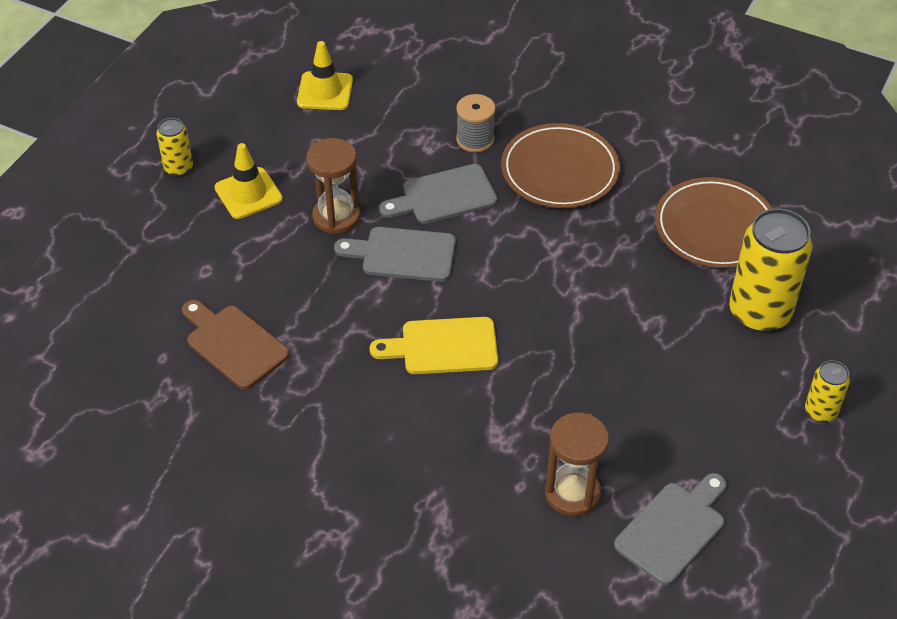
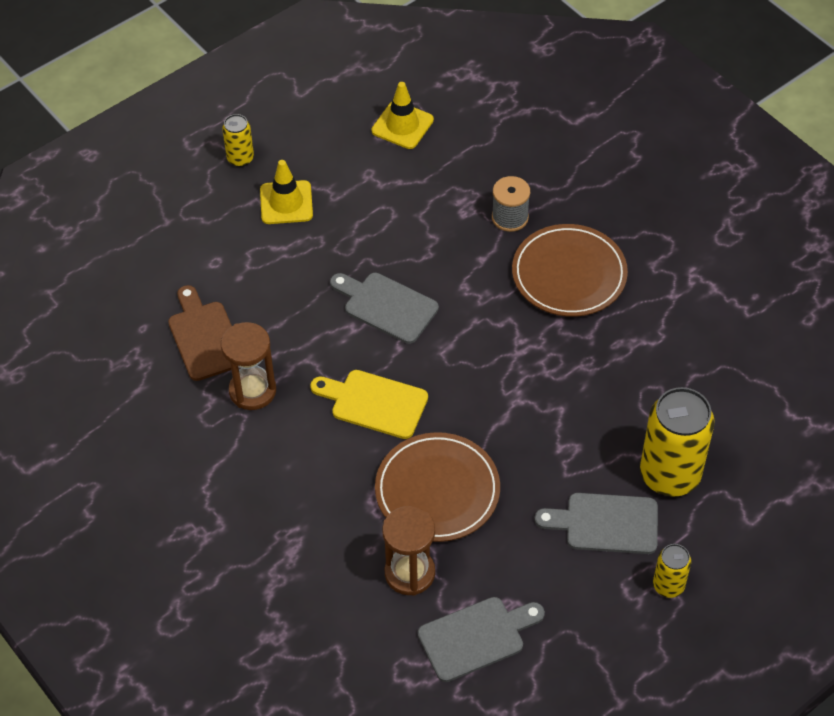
camera: 25 degrees right, 5 degrees up
(336, 217) = (348, 251): brown hourglass -> brown hourglass (252, 391)
(444, 196) = (452, 263): grey cutting board -> grey cutting board (605, 523)
(715, 227) = (679, 379): brown plate -> brown plate (437, 490)

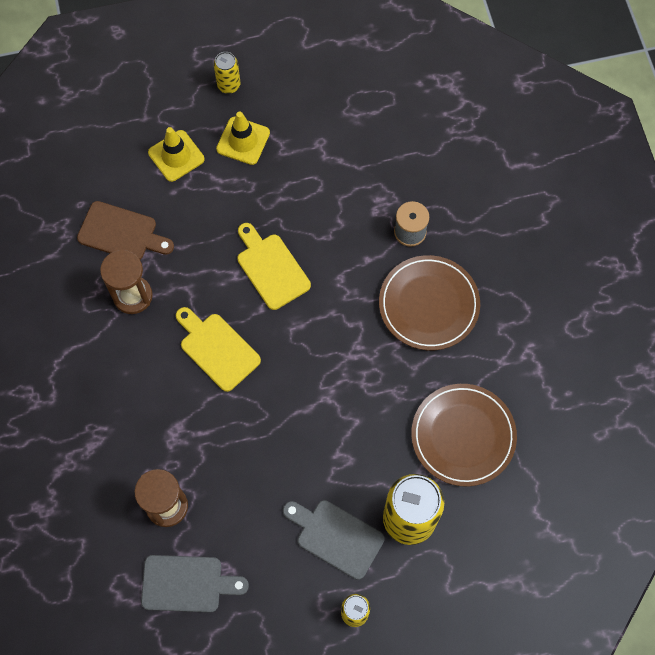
camera: 25 degrees right, 15 degrees up
(205, 337) = (121, 233): brown cutting board -> brown cutting board turned 105 degrees clockwise
(386, 306) = (271, 268): grey cutting board -> yellow cutting board
(402, 125) = (370, 109): yellow traffic cone -> yellow traffic cone (176, 156)
(437, 490) = (224, 446): brown plate -> brown plate (463, 436)

